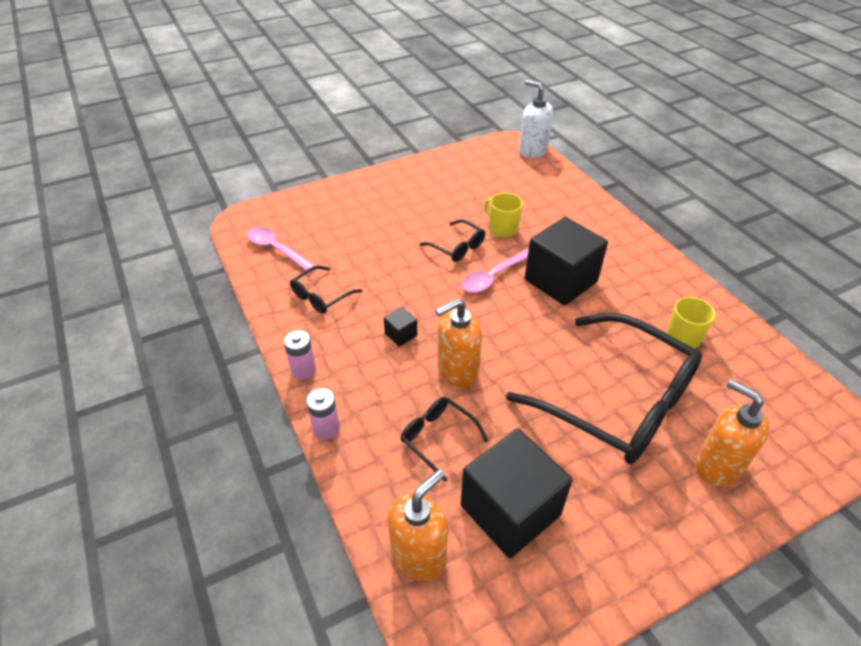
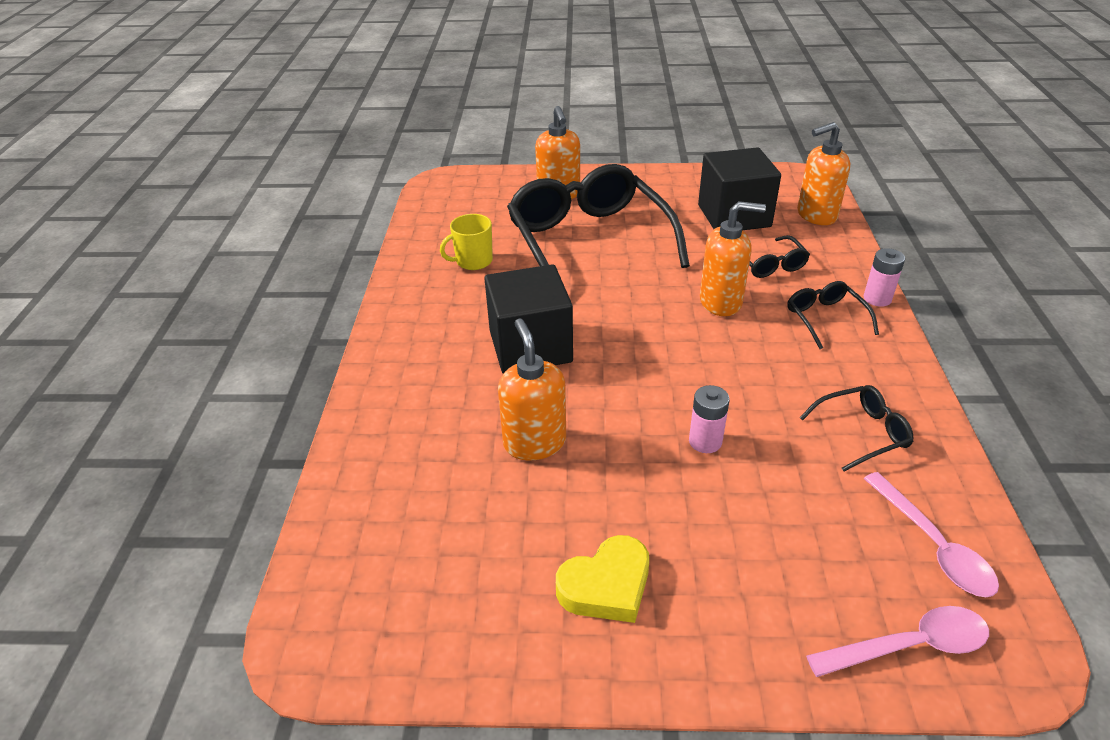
camera: 150 degrees left, 5 degrees down
(303, 370) = (897, 353): pink battery -> pink battery (705, 441)
(401, 334) = (767, 352): black cube -> none
(422, 189) = (606, 585): none -> yellow heart
(457, 247) = (625, 437): black glasses -> black glasses (825, 318)
(493, 277) = (609, 379): pink spoon -> pink spoon (910, 645)
(502, 229) = (534, 442): yellow mug -> orange soap dispenser
(532, 151) = (309, 600): white soap dispenser -> none

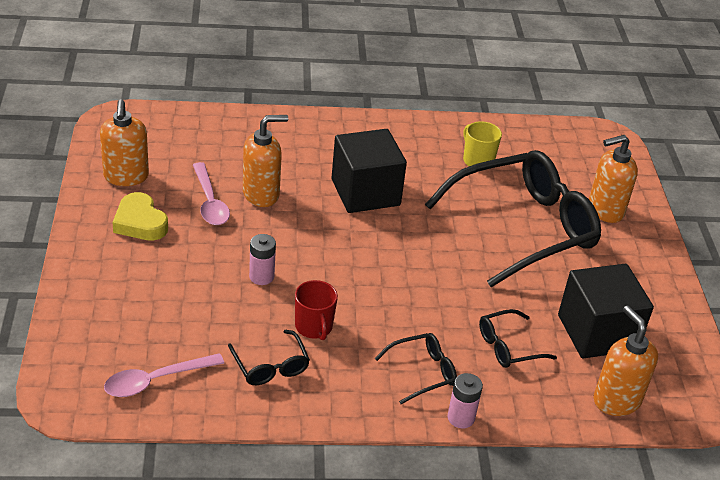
camera: 80 degrees right, 0 degrees up
(721, 302) = (439, 305): orange soap dispenser -> orange soap dispenser (126, 177)
(784, 395) = (314, 327): none -> red mug
(910, 645) = (80, 349): pink spoon -> pink spoon (210, 202)

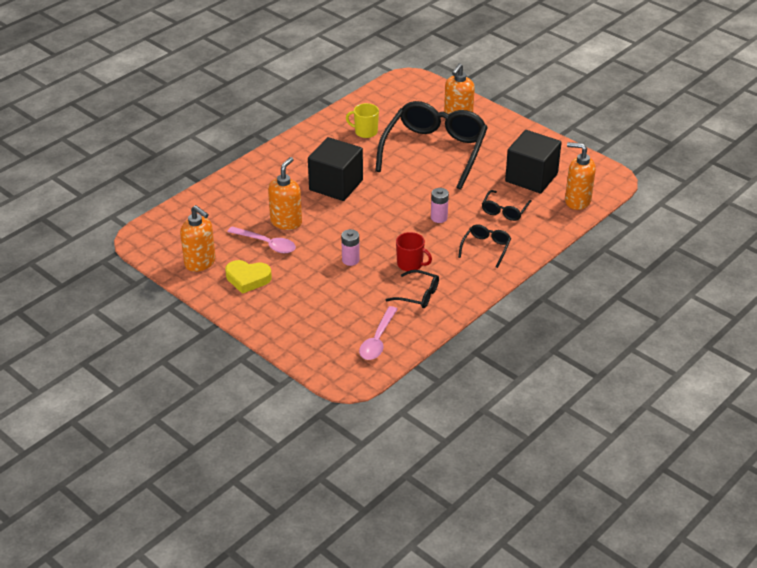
camera: 40 degrees left, 0 degrees up
(461, 418) = (528, 255): pink battery -> pink battery (439, 218)

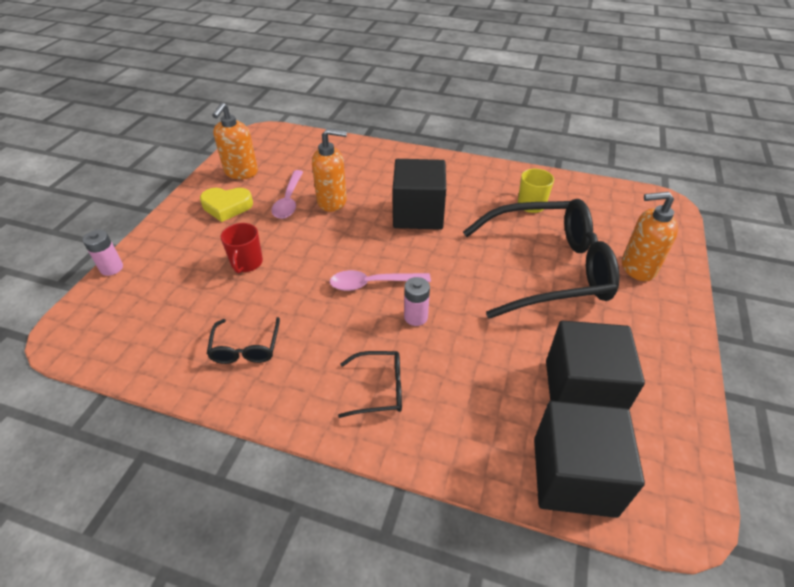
camera: 65 degrees right, 5 degrees up
(247, 279) = (227, 206): yellow heart -> yellow heart turned 75 degrees counterclockwise
(350, 260) = (290, 267): pink battery -> pink battery (111, 268)
(377, 340) = (144, 338): pink spoon -> pink spoon (372, 283)
(410, 264) = (305, 320): red mug -> red mug (246, 263)
(504, 210) = (479, 383): black glasses -> none
(577, 201) = (573, 476): orange soap dispenser -> black cube

